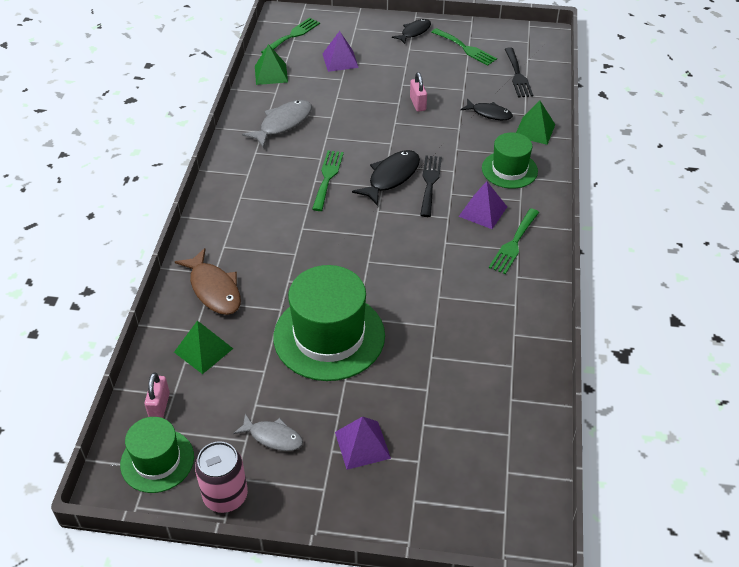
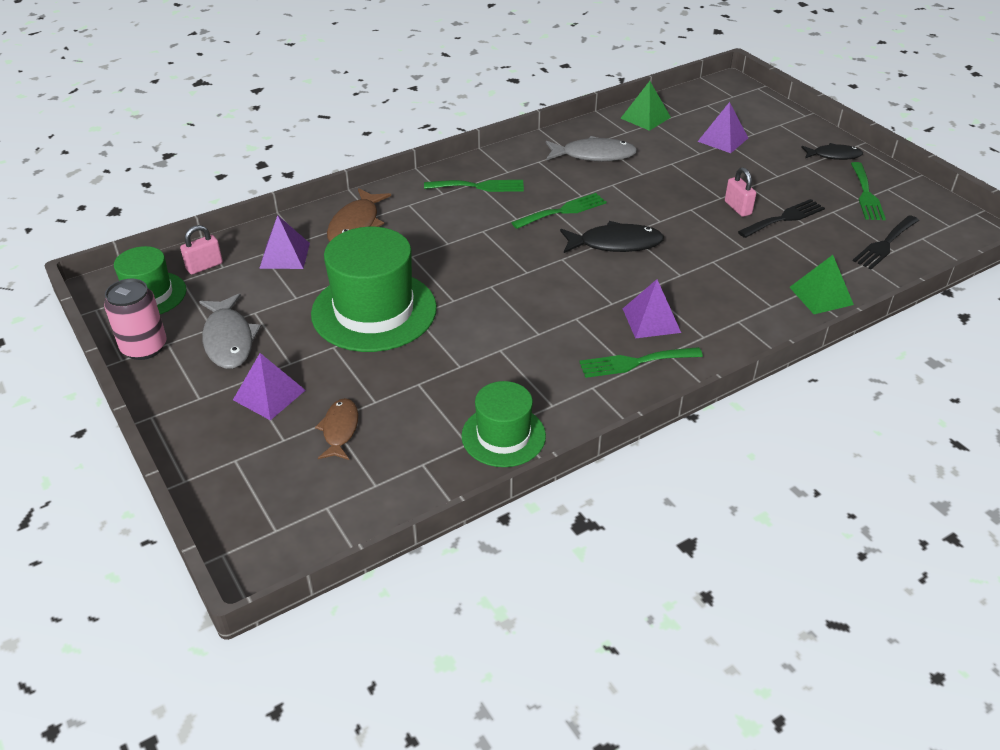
camera: 50 degrees right, 5 degrees down
(203, 350) = (284, 255): green pyramid -> purple pyramid
(273, 437) = (229, 339): grey fish -> grey fish, size x1.54
(292, 35) = (712, 101): green fork -> green fork (479, 186)
(417, 104) = (737, 208): pink padlock -> pink padlock turned 60 degrees counterclockwise
(430, 183) = (642, 269): black fork -> black fork (784, 218)
(438, 424) = (339, 430): none -> brown fish
(489, 113) = (796, 255): black fish -> none
(509, 170) = (736, 308): green hat -> green hat (503, 436)

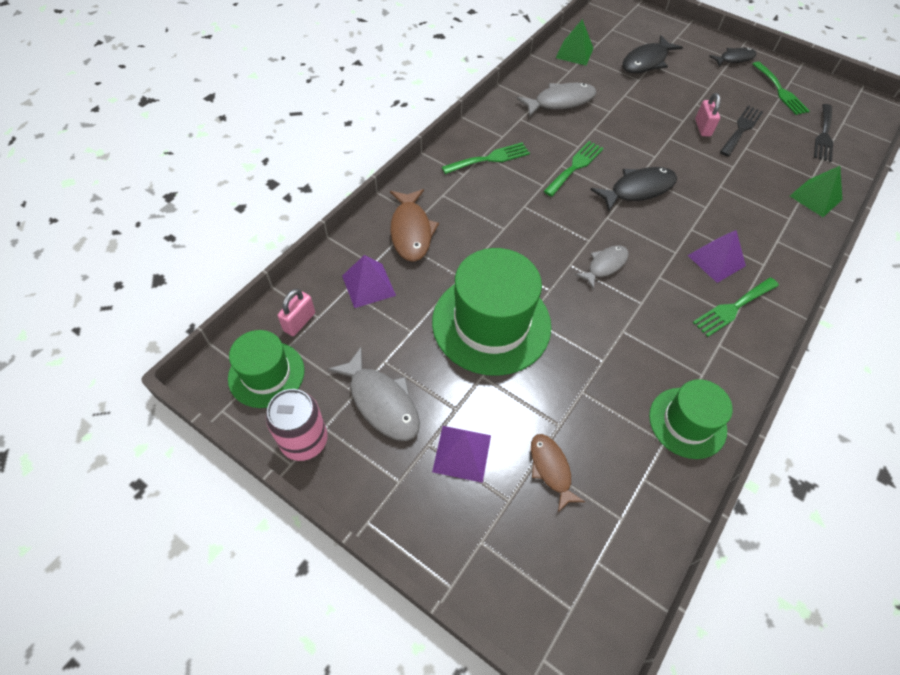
camera: 25 degrees left, 15 degrees up
(525, 295) = (605, 265): none -> grey fish
(722, 139) = (646, 62): purple pyramid -> black fish
(737, 208) = (702, 128): pink padlock -> pink padlock turned 45 degrees clockwise

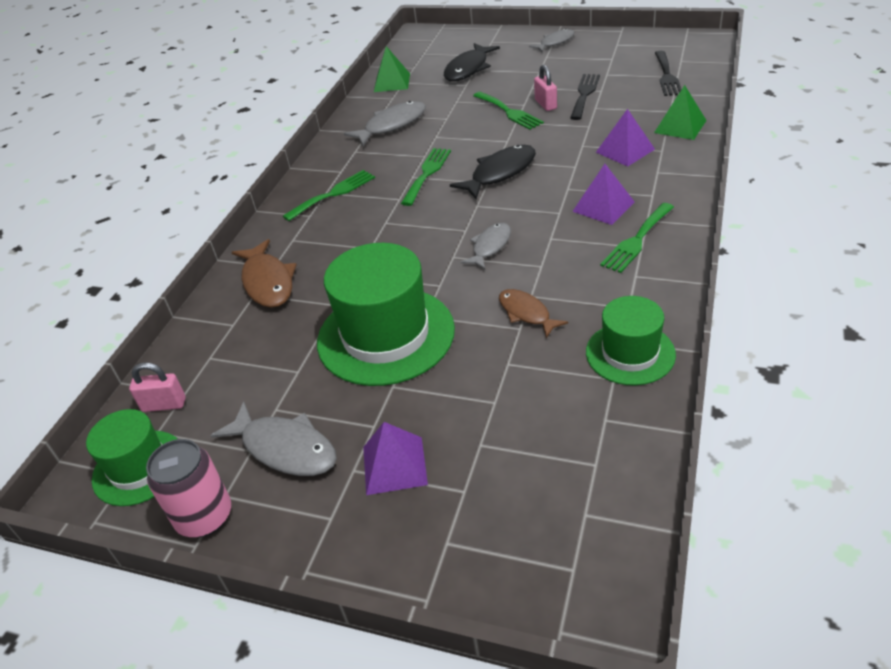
camera: 10 degrees left, 15 degrees down
(299, 322) = (164, 405): pink padlock -> pink padlock turned 75 degrees clockwise
(368, 285) = (235, 345): purple pyramid -> purple pyramid (625, 150)
(551, 469) = (500, 445): brown fish -> brown fish (526, 313)
(734, 59) = (555, 42): black fish -> grey fish
(780, 91) = (610, 54): green fork -> green fork (509, 112)

